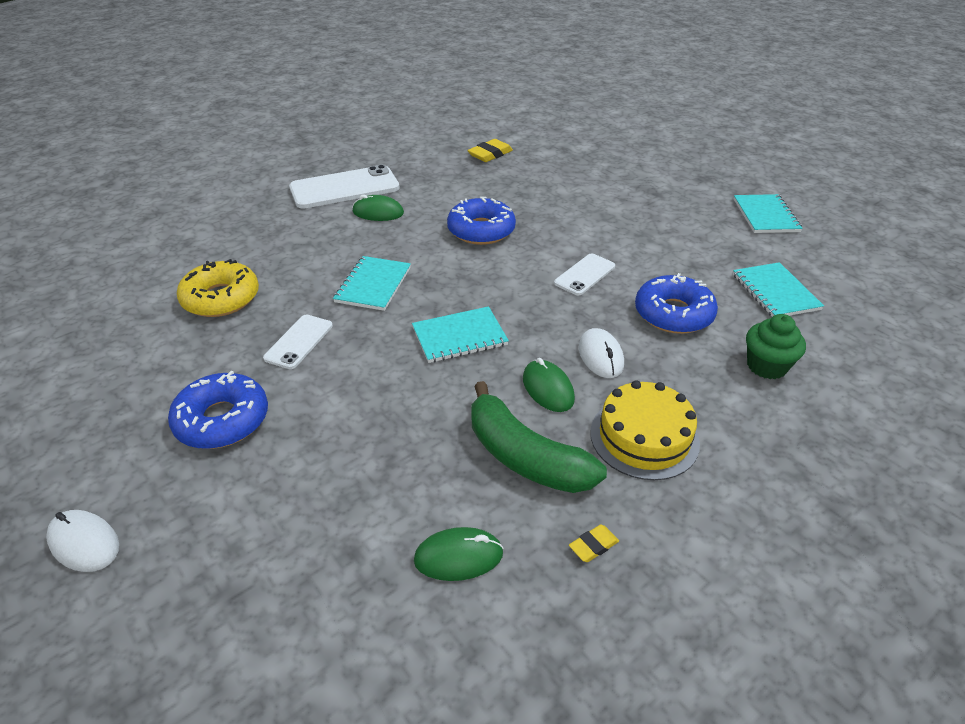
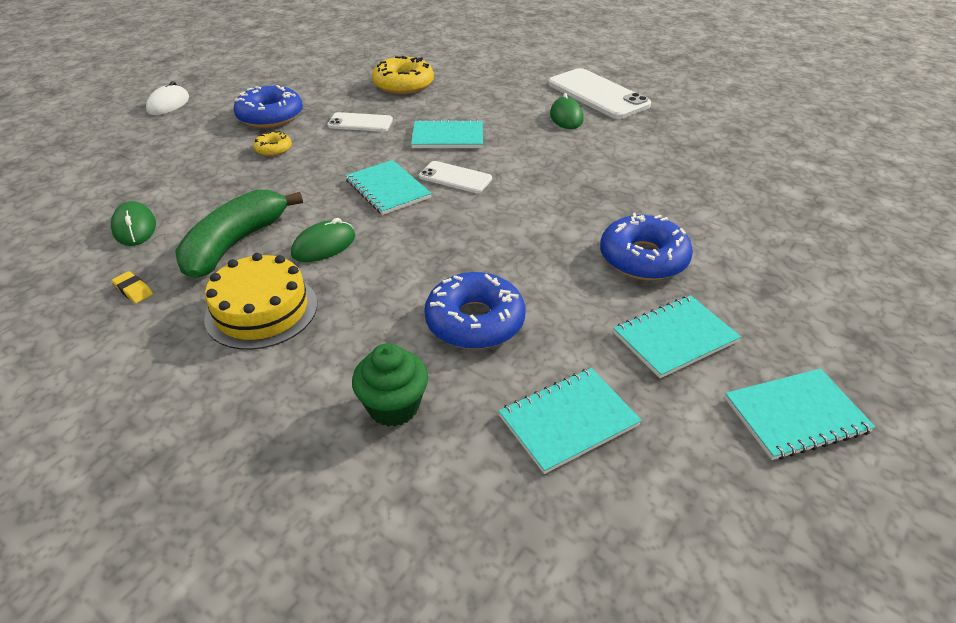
camera: 75 degrees right, 0 degrees up
(320, 420) = (273, 149): none -> yellow donut
(481, 230) = (572, 174): blue donut -> blue donut (643, 258)
(490, 154) = (744, 155): yellow eraser -> none
(584, 275) = (524, 249): white phone -> white phone (455, 178)
(600, 356) = (380, 273): white mouse -> none
(698, 235) = (674, 337): none -> turquoise notebook

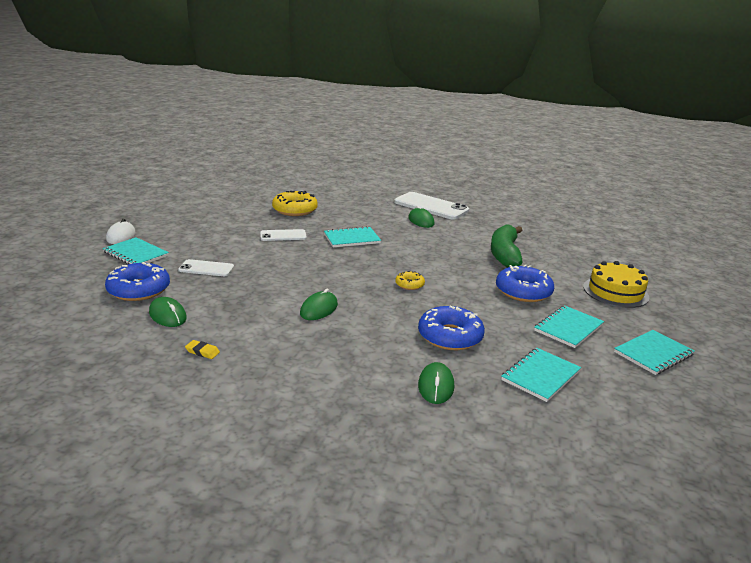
camera: 20 degrees left, 15 degrees down
(235, 243) = (254, 316): green banana -> green banana (504, 254)
(261, 310) = (307, 350): yellow cake -> yellow cake (615, 292)
(270, 116) = (211, 237): blue donut -> blue donut (139, 290)
(273, 149) = (232, 257): yellow donut -> yellow donut (409, 284)
(387, 189) = (335, 272): turquoise notebook -> turquoise notebook (136, 254)
(393, 406) = (436, 386): green cupcake -> green mouse
(455, 178) = (376, 261): white phone -> white phone (206, 268)

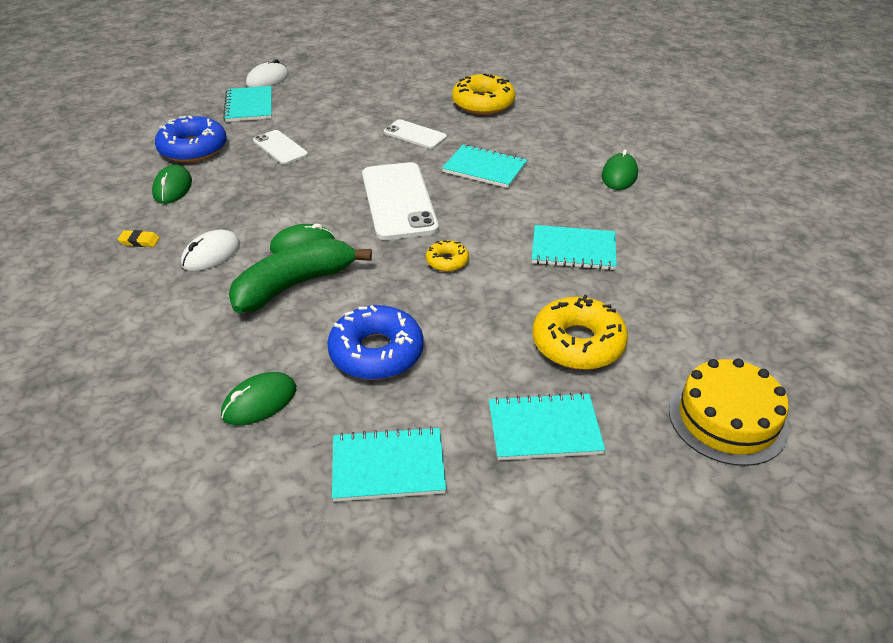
camera: 45 degrees right, 15 degrees up
(202, 352) = (139, 241): yellow eraser -> yellow eraser turned 60 degrees counterclockwise
(269, 337) = (211, 254): none -> white mouse
(431, 206) = (674, 157): white phone -> white phone (398, 201)
(504, 254) = (654, 275): green banana -> green banana (294, 285)
(523, 291) = (578, 343): blue donut -> yellow donut
(653, 354) = (600, 542): turquoise notebook -> turquoise notebook (573, 250)

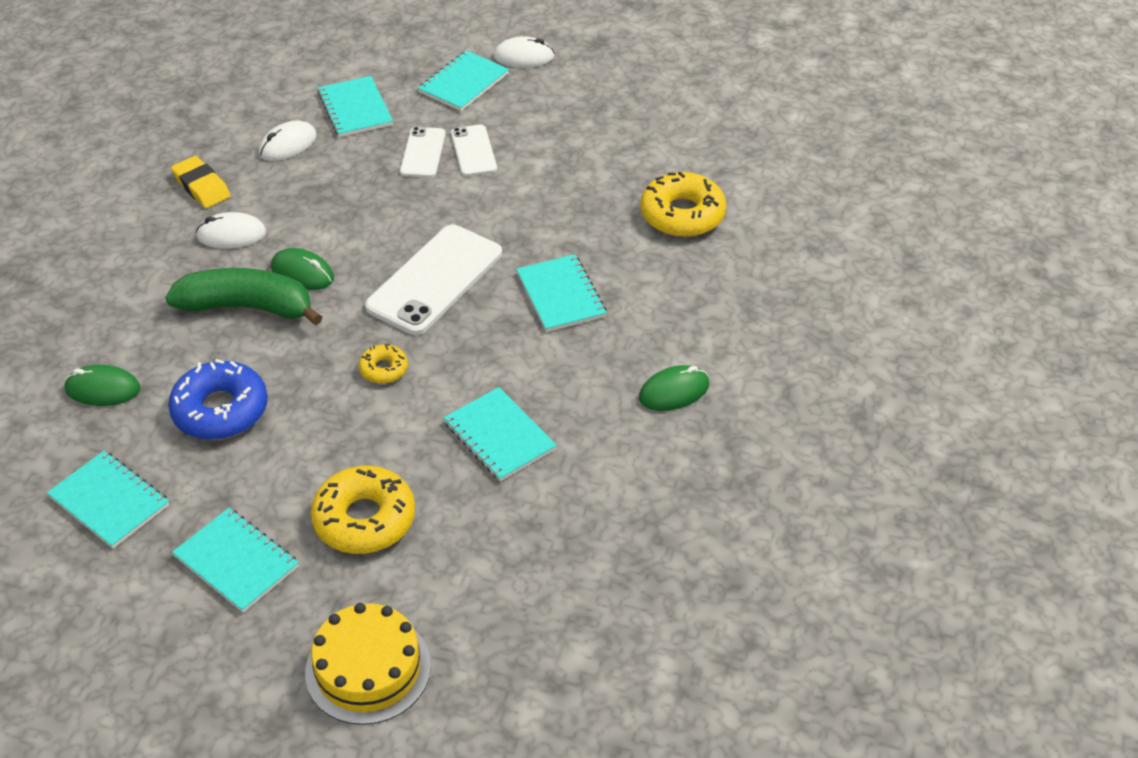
camera: 45 degrees right, 5 degrees up
(139, 241) = (201, 186): yellow eraser -> yellow eraser, size x1.74
(172, 188) = (288, 145): green mouse -> white mouse
(193, 149) = (355, 109): blue donut -> turquoise notebook
(415, 135) = (558, 213): white phone -> white phone (473, 151)

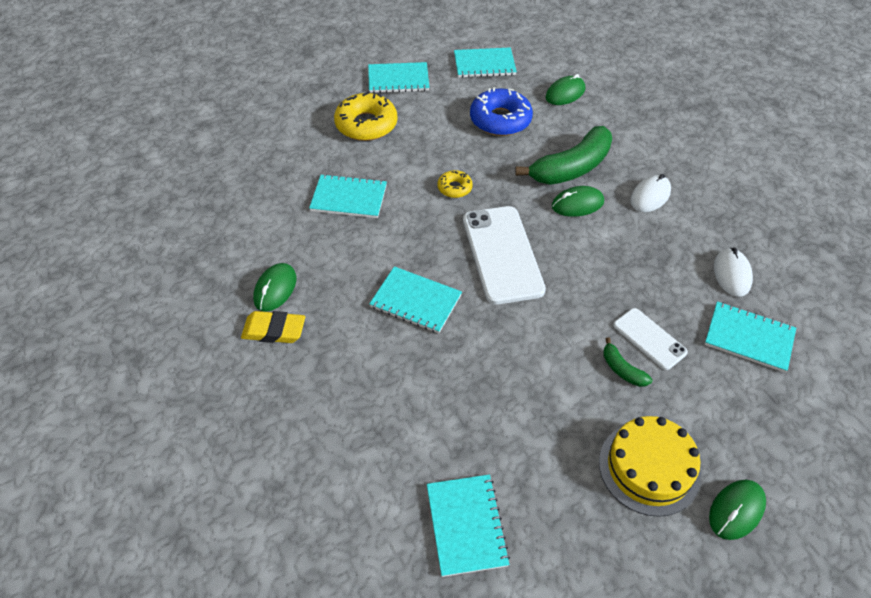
camera: 135 degrees right, 5 degrees up
(201, 186) = (719, 209): yellow eraser -> yellow eraser (274, 330)
(368, 669) = (292, 83): yellow cake -> yellow cake (649, 468)
(463, 83) = (728, 432): turquoise notebook -> turquoise notebook (466, 525)
(473, 151) = (622, 369): white phone -> green banana
(523, 57) = (736, 510): white mouse -> green mouse
(682, 215) = (408, 436): yellow donut -> none

